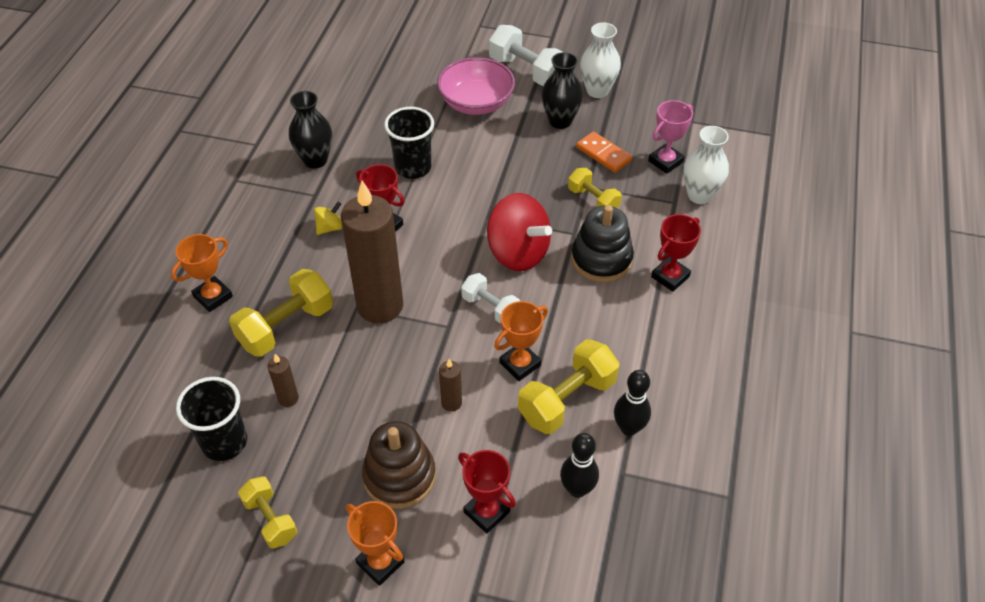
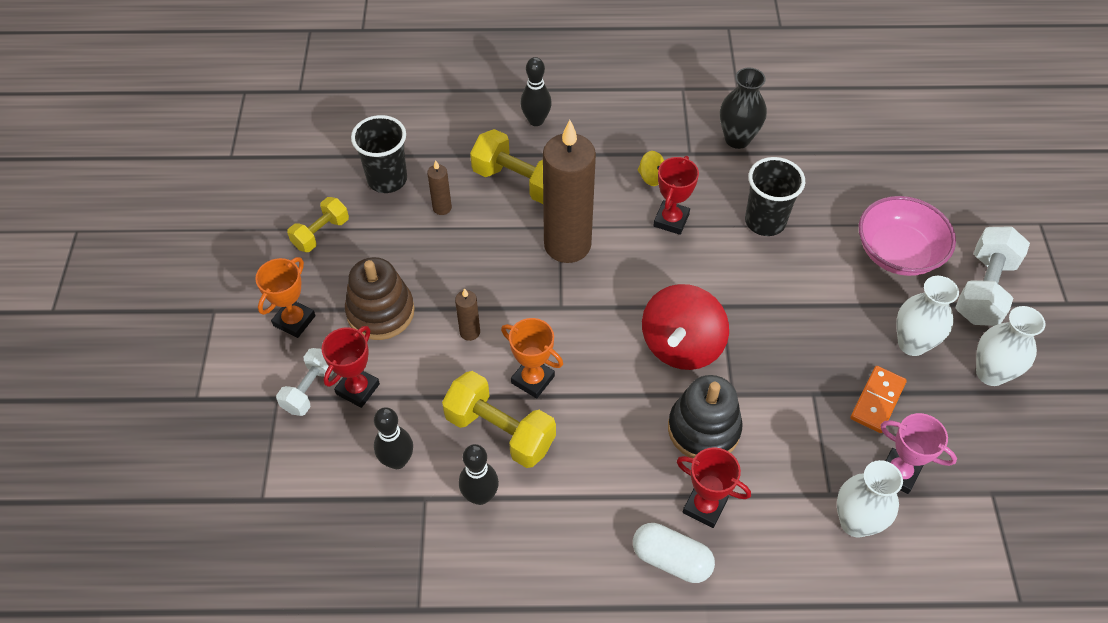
camera: 75 degrees right, 5 degrees up
(213, 296) = (536, 120): orange trophy -> black bowling pin
(490, 308) = (596, 337): white dumbbell -> white dumbbell (310, 389)
(560, 121) = (912, 343): black vase -> white vase
(593, 200) = (793, 404): yellow dumbbell -> none
(711, 309) = (671, 559): none -> white capsule

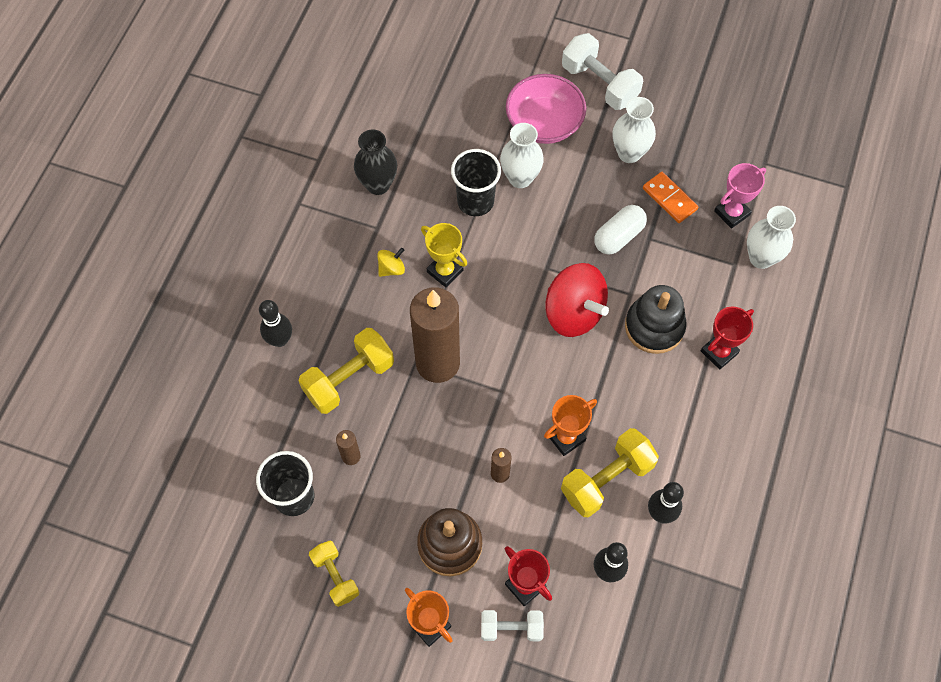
camera: 70 degrees left, 10 degrees up
(310, 389) = (511, 628): white dumbbell -> white dumbbell turned 45 degrees counterclockwise
(671, 220) = (445, 271): red trophy -> yellow trophy
(671, 559) = (754, 392): white capsule -> white capsule (618, 236)
(990, 373) = (671, 116): white vase -> white vase (520, 178)

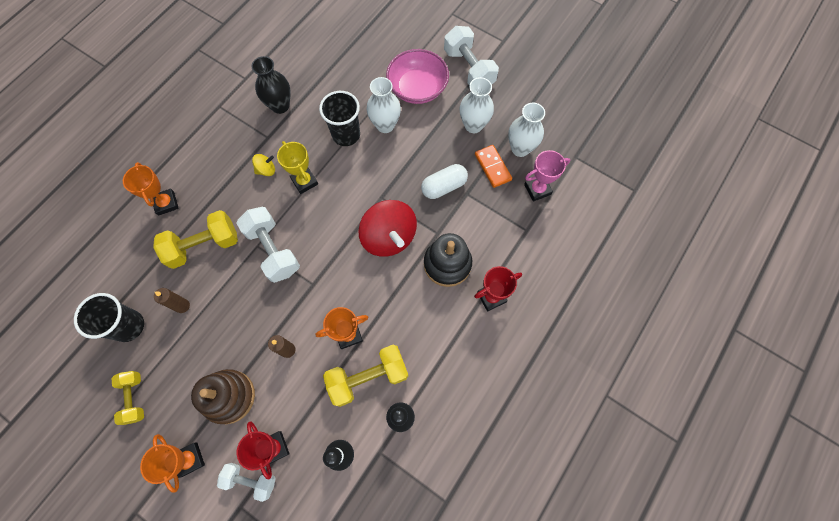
camera: 15 degrees right, 5 degrees up
(280, 340) = (166, 203): black bowling pin -> orange trophy
(438, 363) = (273, 250): brown candle -> white dumbbell
(761, 258) = (549, 230): white vase -> white vase (520, 148)

